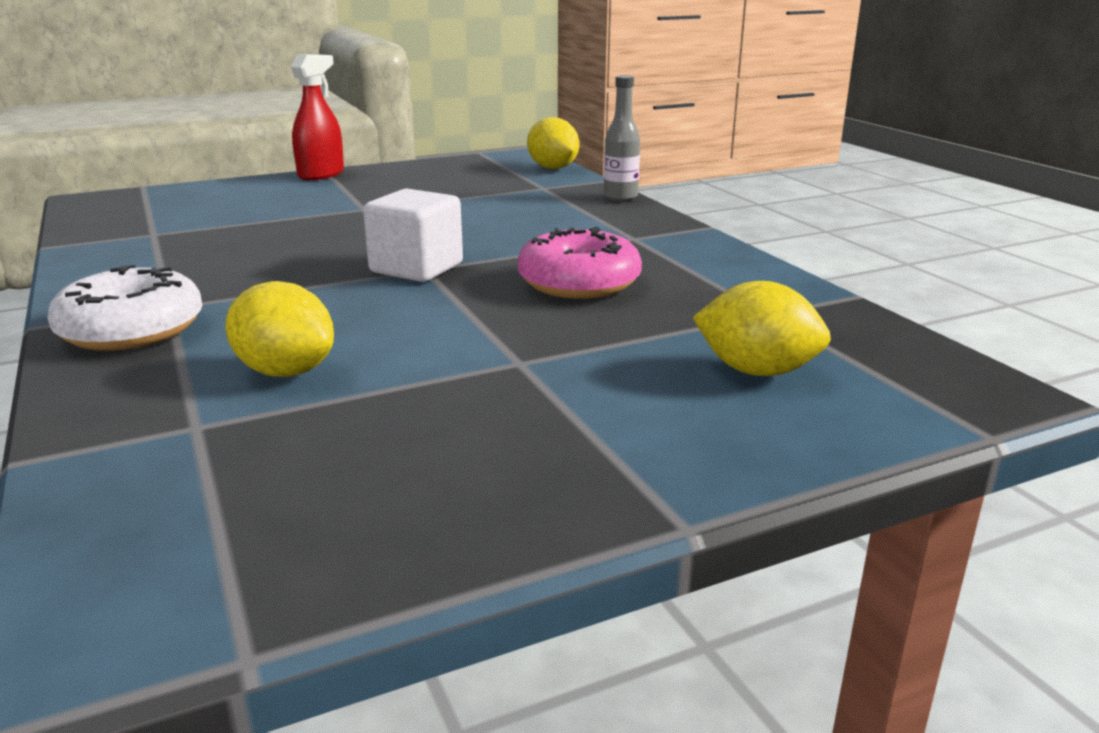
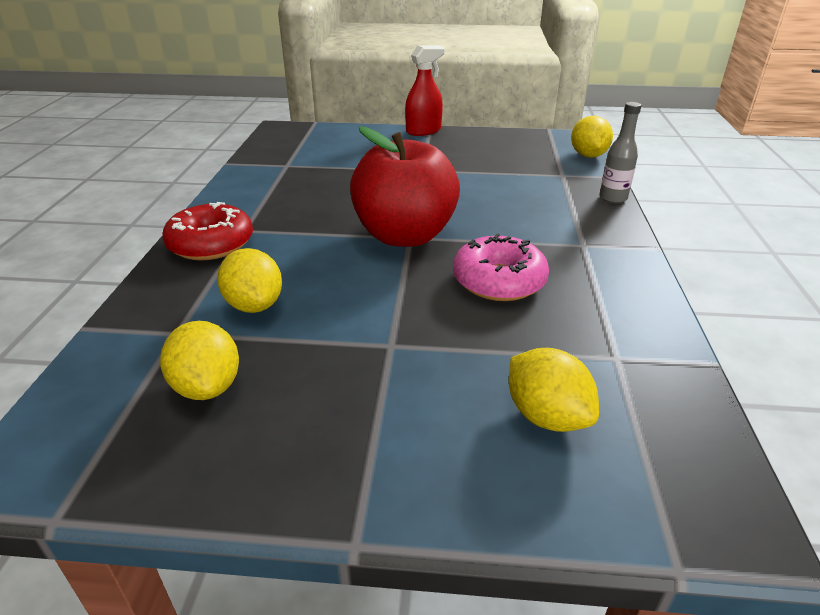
camera: 30 degrees right, 10 degrees up
(132, 330) = (211, 244): white donut -> red donut
(317, 461) = (207, 386): none -> yellow lemon
(416, 268) = (405, 236): white cube -> red apple

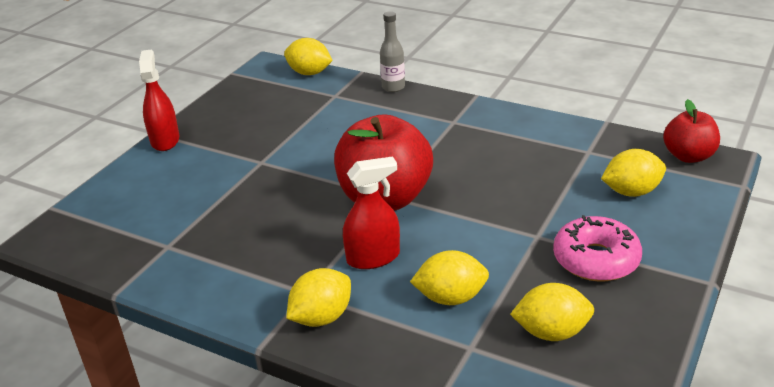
camera: 65 degrees left, 0 degrees up
(211, 244) = (321, 317): red donut -> yellow lemon
(305, 249) = (373, 257): none -> red spray bottle
(499, 281) = (481, 170): pink donut -> pink donut (596, 259)
(708, 474) = (688, 156): none -> red apple

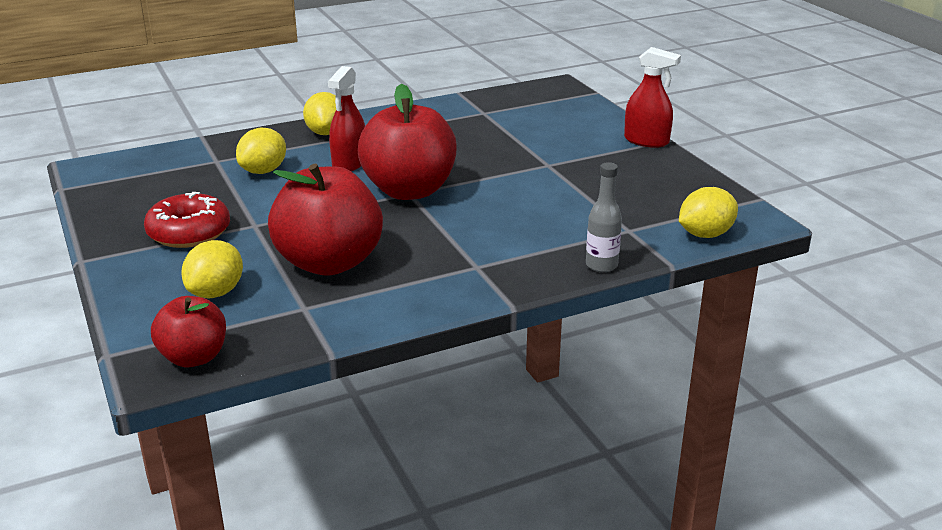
camera: 125 degrees right, 5 degrees down
(531, 172) = (329, 263): none -> red apple
(551, 332) = (173, 186): yellow lemon -> none
(596, 259) = (189, 232): pink donut -> red donut

